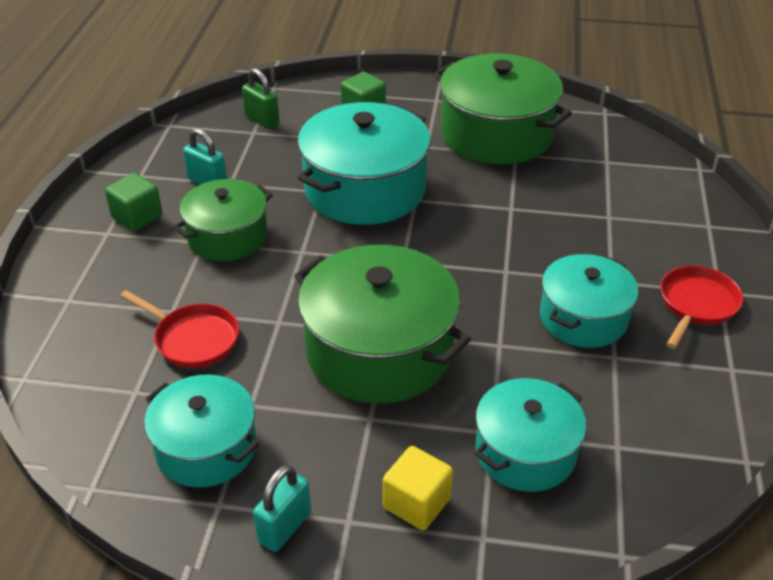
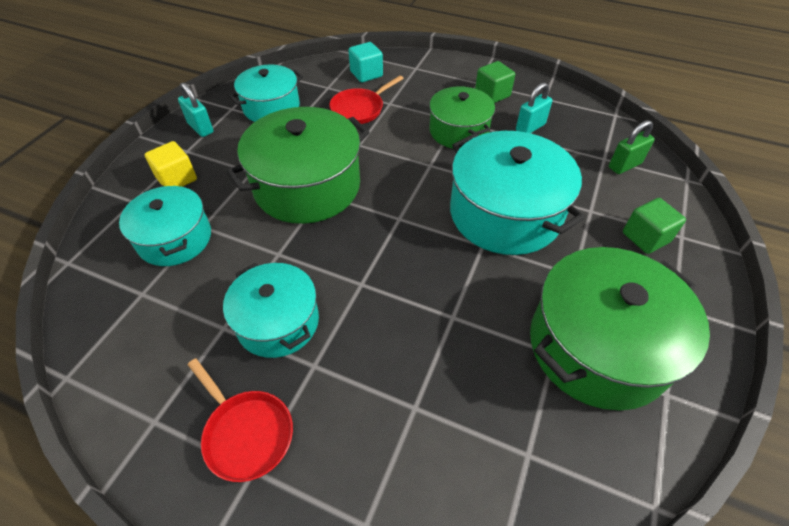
camera: 105 degrees right, 10 degrees up
(91, 353) = (366, 74): none -> turquoise cube

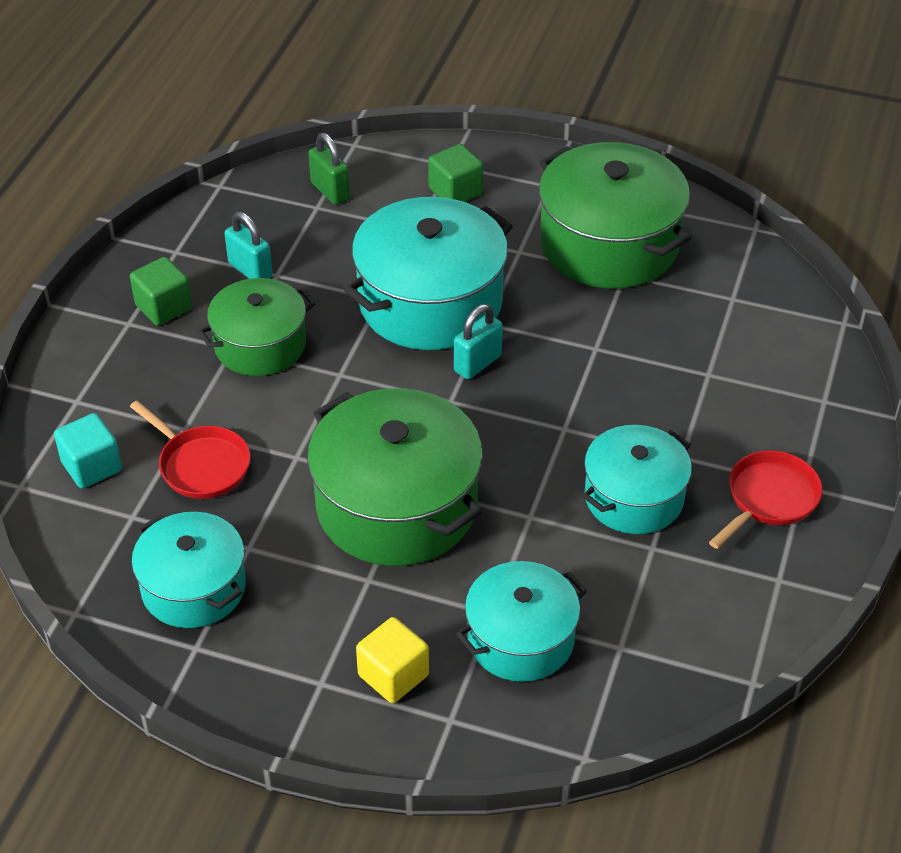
camera: 95 degrees left, 5 degrees down
(200, 128) = (256, 680): turquoise padlock -> turquoise padlock (477, 363)

